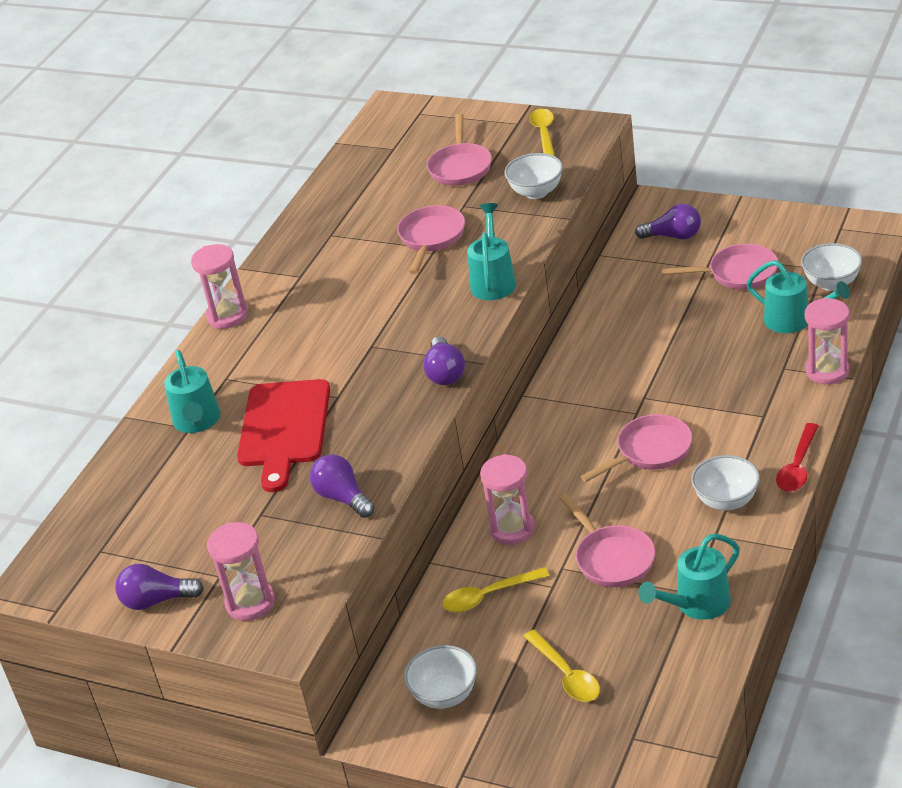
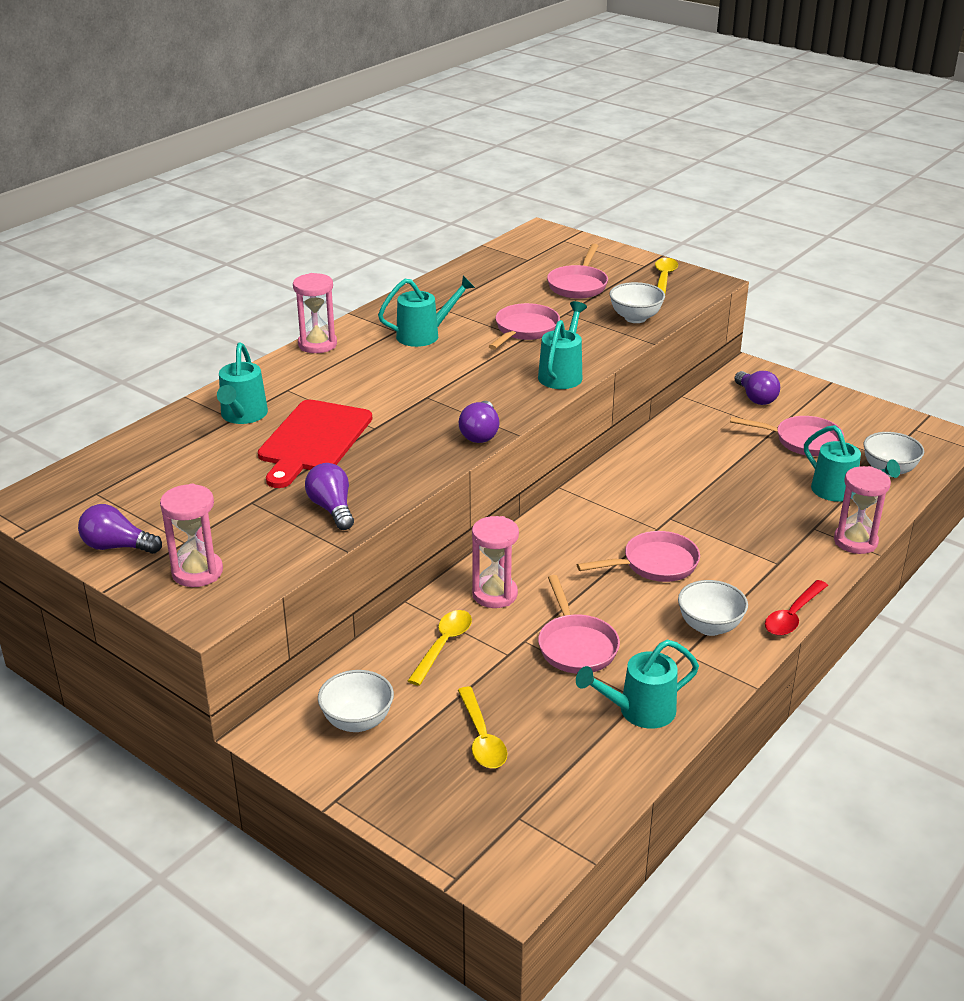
camera: 10 degrees right, 5 degrees down
(332, 273) = (424, 335): none -> turquoise watering can
(488, 596) = (443, 645): yellow spoon -> yellow spoon turned 120 degrees clockwise
(673, 236) = (755, 398): purple light bulb -> purple light bulb turned 45 degrees clockwise

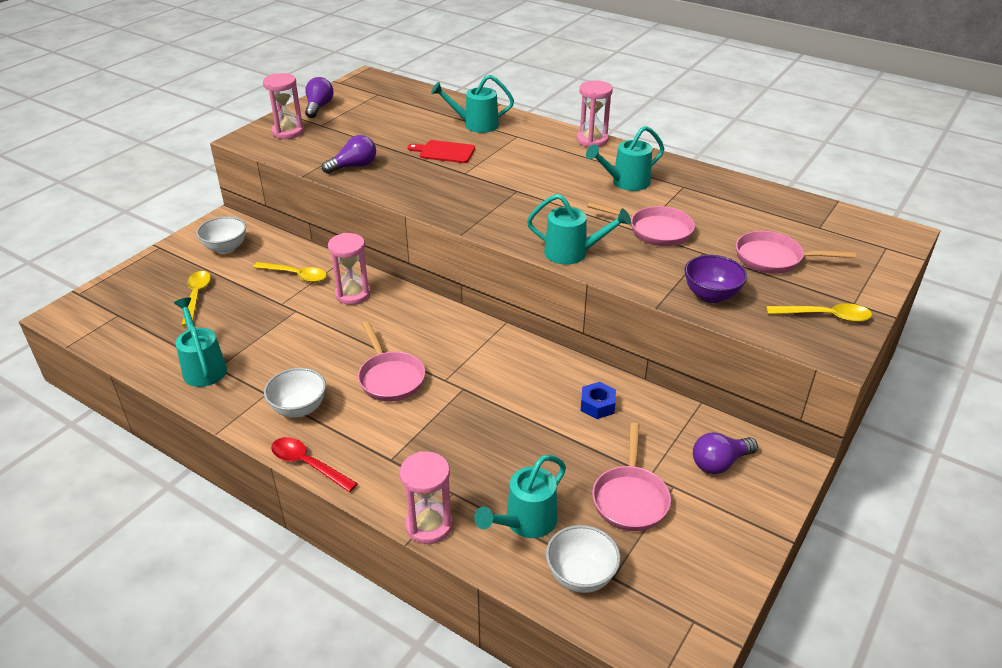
camera: 85 degrees right, 5 degrees up
(313, 440) = (444, 152): red cutting board -> red cutting board, size x0.59
(424, 335) = (625, 183): turquoise watering can -> turquoise watering can turned 90 degrees clockwise
(480, 434) = (460, 217): purple light bulb -> none
(482, 737) = (196, 296): yellow spoon -> yellow spoon turned 105 degrees clockwise
(576, 646) = (285, 335): pink pan -> none
(635, 318) = (711, 295): white bowl -> purple bowl
(690, 445) = (597, 405): none -> blue nut

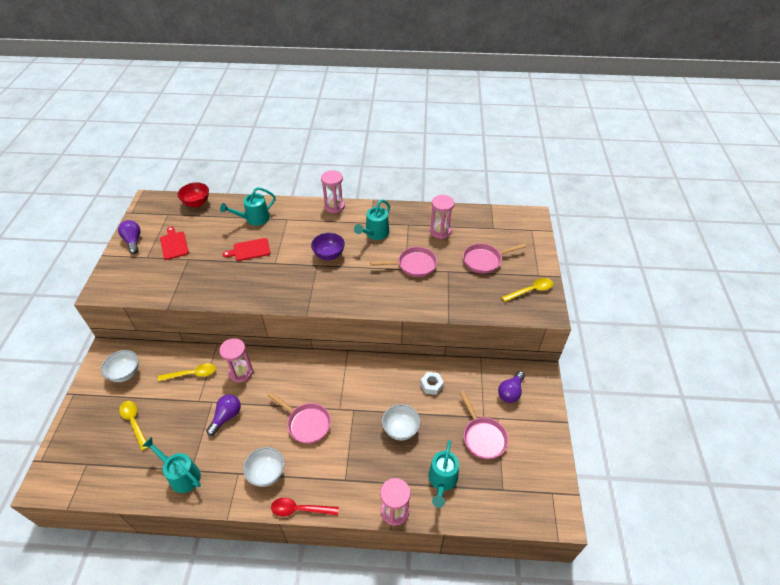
camera: 30 degrees left, 10 degrees up
(288, 132) = (127, 273): pink hourglass -> pink hourglass (440, 231)
(354, 166) = (198, 286): purple light bulb -> purple light bulb (226, 417)
(361, 122) = (174, 244): none -> red cutting board
(419, 93) = (197, 203): none -> red bowl
(572, 253) = (380, 301): turquoise watering can -> none
(581, 576) = (488, 498): white bowl -> white bowl (400, 429)
(597, 405) = (431, 385): blue nut -> white nut
(711, 295) = (470, 301): purple bowl -> purple bowl (329, 255)

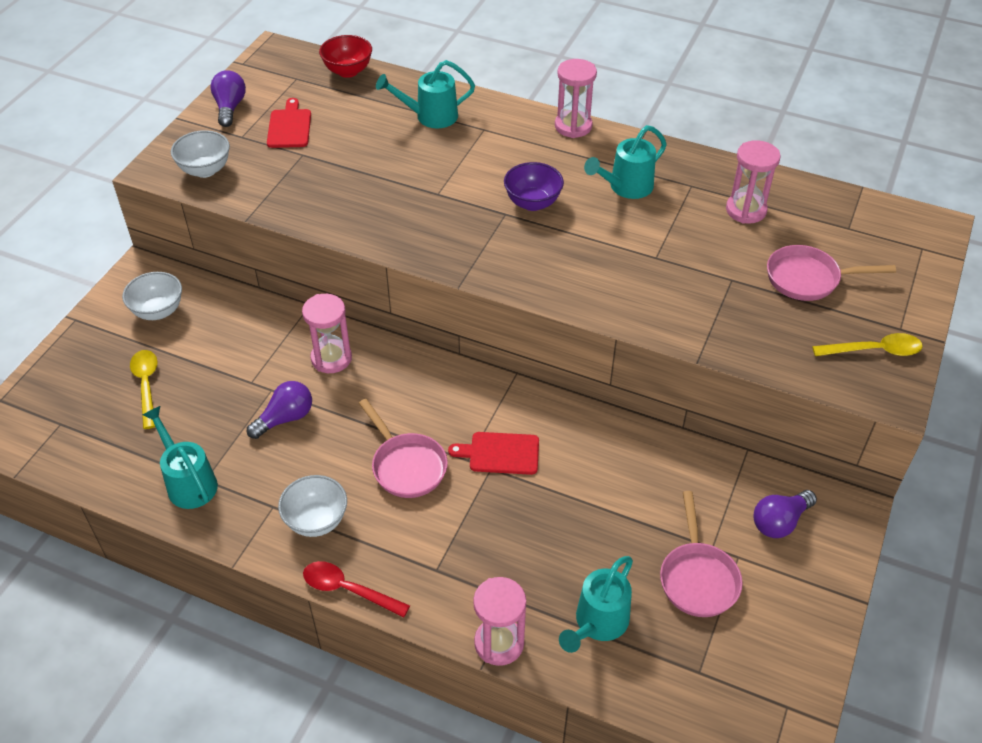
camera: 20 degrees right, 0 degrees up
(192, 374) = (256, 340): yellow spoon -> none
(250, 250) = (405, 163): red cutting board -> red cutting board (500, 453)
(400, 429) = (558, 522): white bowl -> white bowl (205, 170)
(413, 265) = (673, 254): pink pan -> none
(431, 385) = (640, 469): white nut -> none

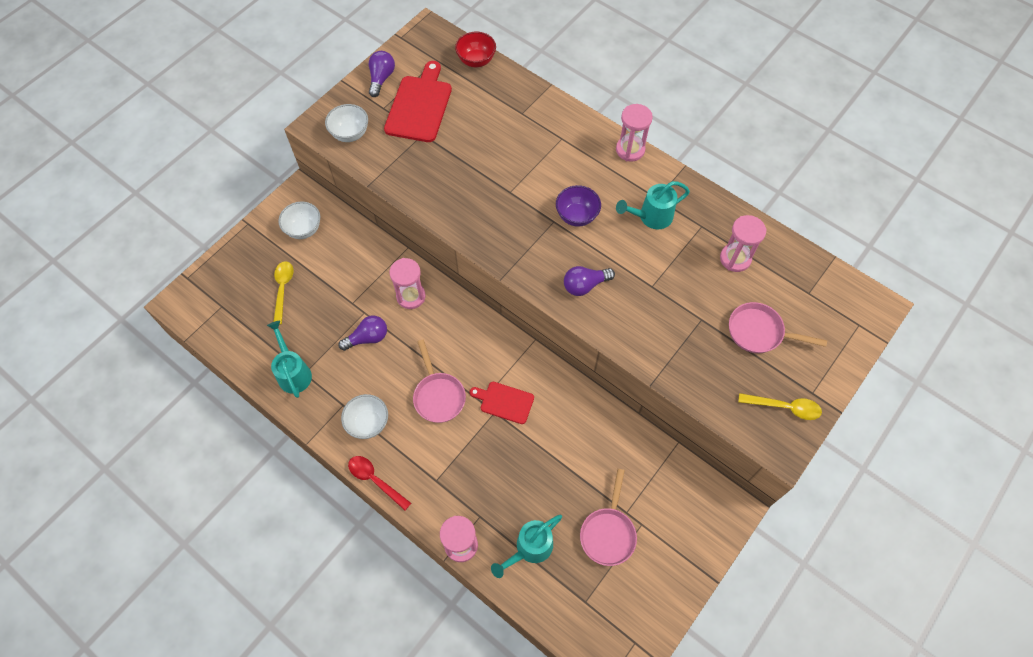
camera: 15 degrees right, 15 degrees up
(289, 127) = (420, 106): red cutting board -> red cutting board, size x1.71
(430, 116) = (525, 118): turquoise watering can -> none
(779, 522) = (680, 505): purple light bulb -> purple light bulb (585, 285)

